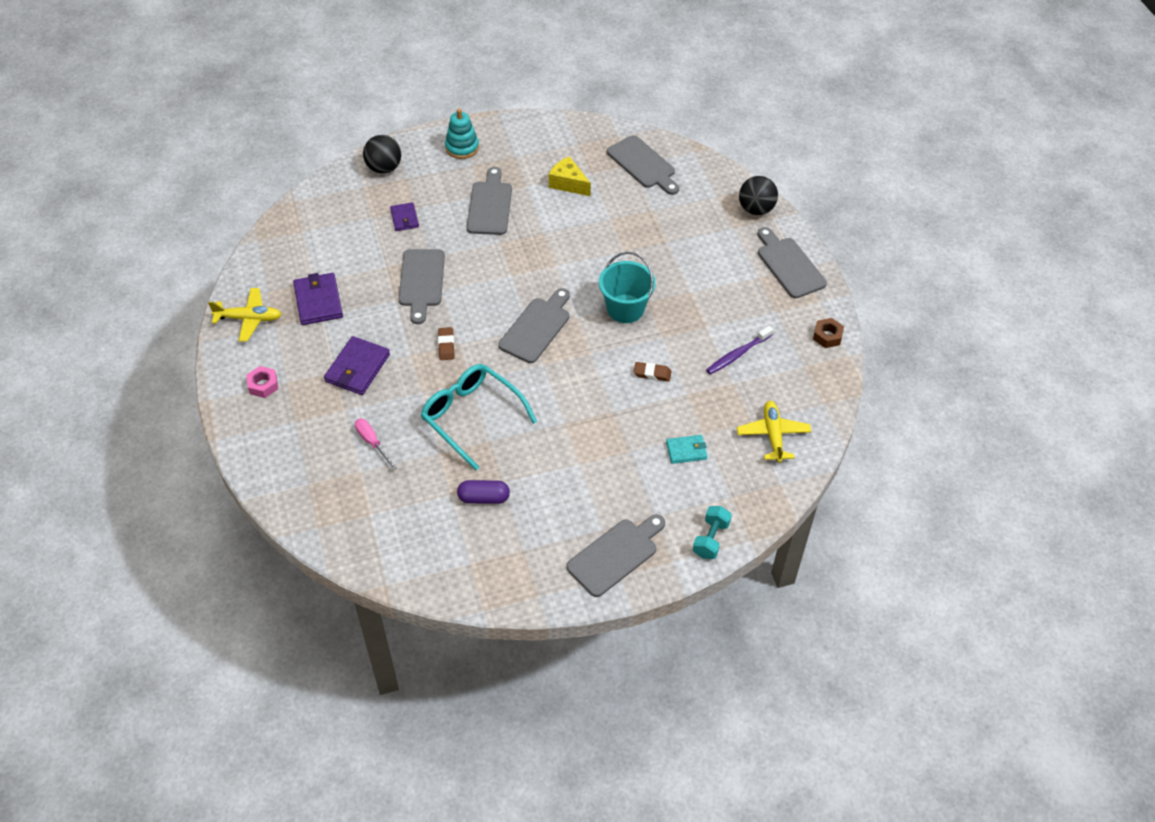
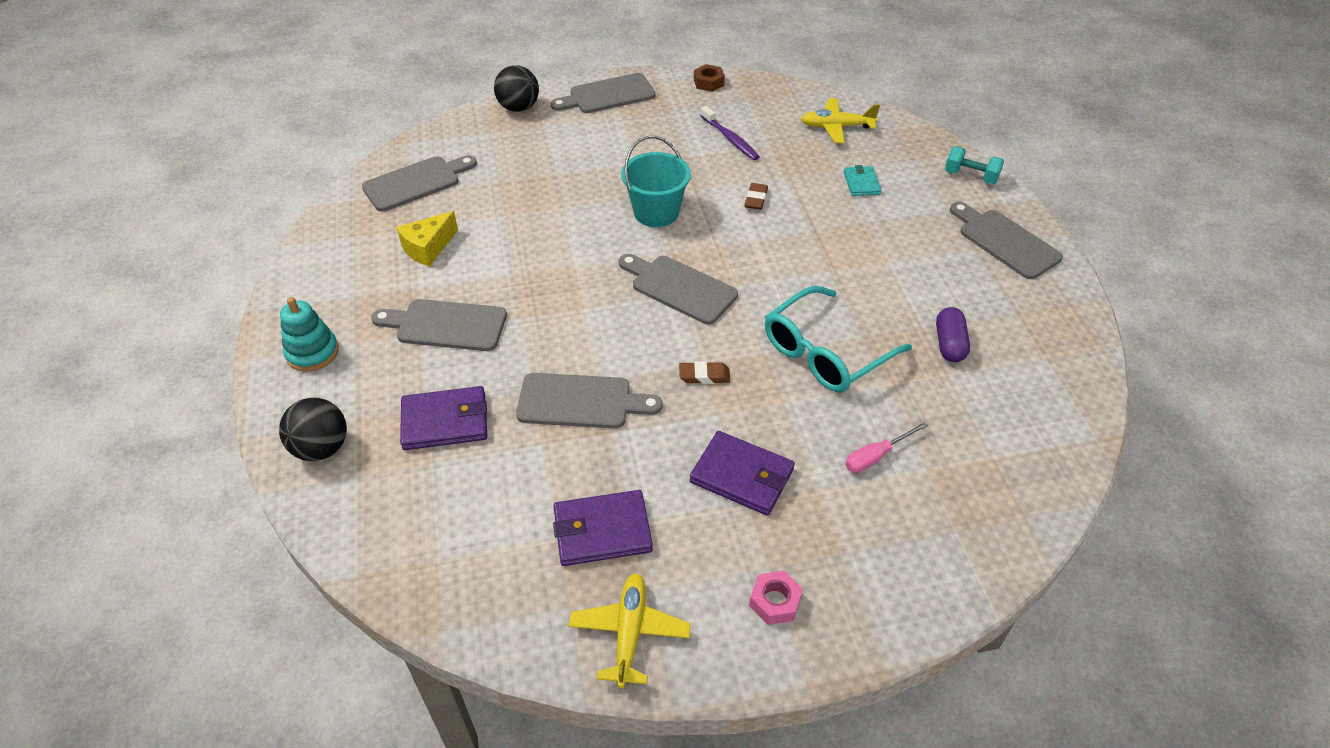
camera: 85 degrees left, 5 degrees down
(404, 218) = (445, 421): purple wallet -> purple wallet, size x1.65

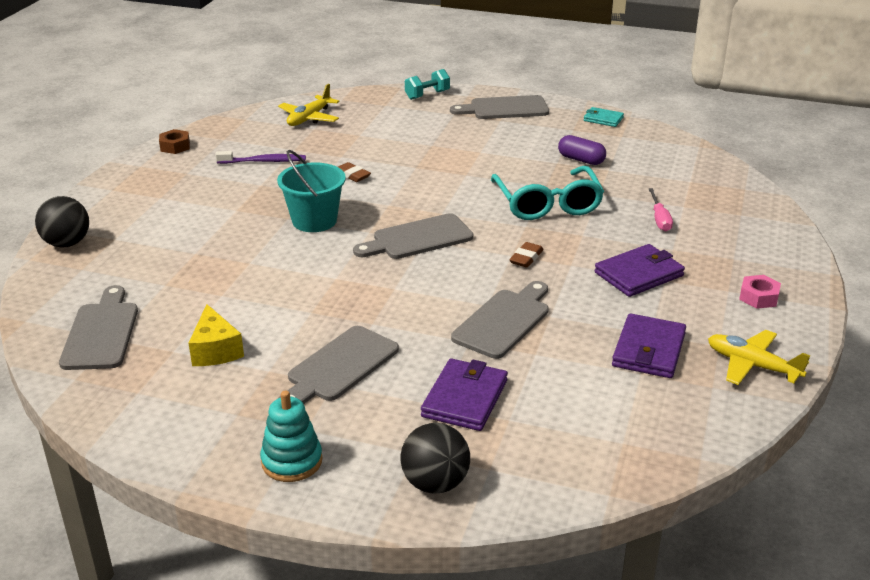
camera: 60 degrees left, 15 degrees down
(607, 95) = (119, 194): grey cutting board -> none
(861, 183) = (386, 132): turquoise wallet -> turquoise wallet (603, 119)

